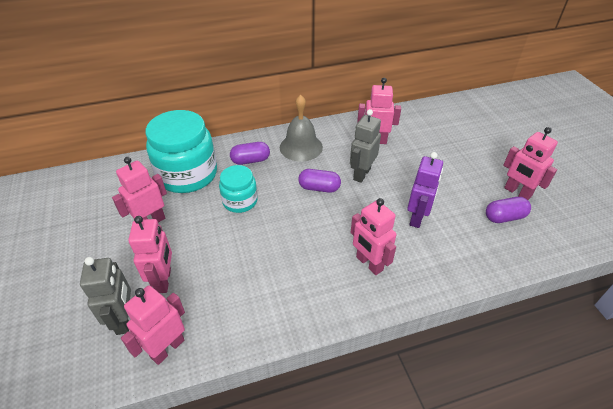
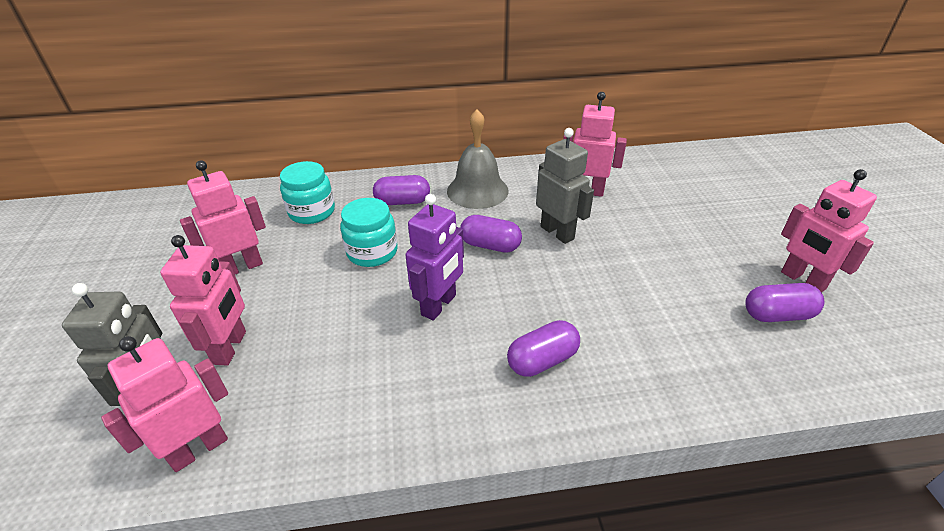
camera: 10 degrees right, 5 degrees down
(187, 174) = (312, 212): turquoise jar -> turquoise jar, size x0.55
(361, 174) = (557, 232): grey robot -> grey robot turned 105 degrees clockwise
(369, 263) = (542, 360): pink robot -> purple capsule
(417, 218) = (632, 301): purple robot -> purple robot (439, 305)

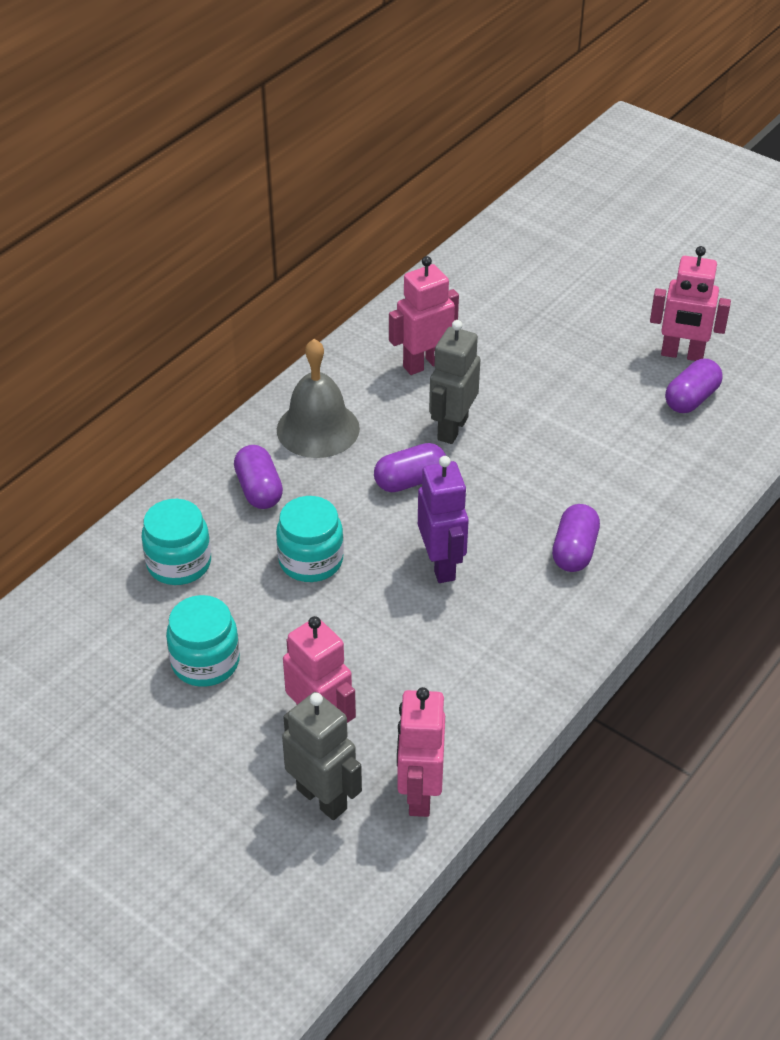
camera: 45 degrees left, 5 degrees up
(242, 267) = (205, 662): pink robot -> turquoise jar
(402, 202) = (259, 490): purple capsule -> purple capsule turned 60 degrees counterclockwise
(557, 232) = (452, 428): grey robot -> grey robot turned 75 degrees counterclockwise

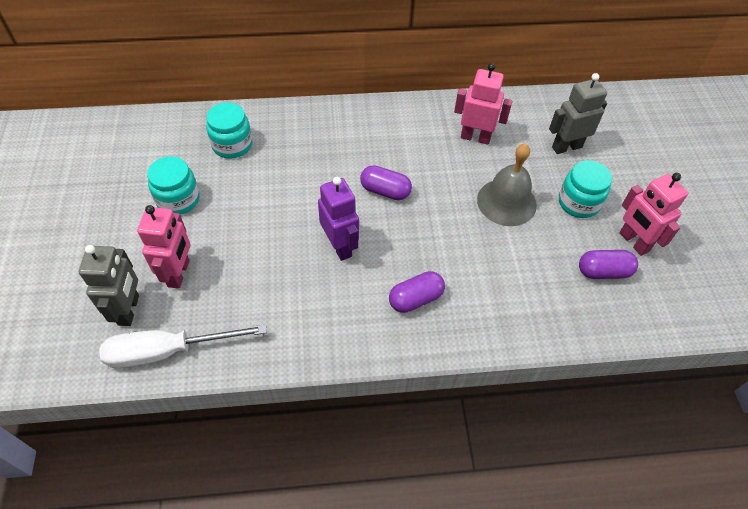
camera: 45 degrees right, 10 degrees up
(259, 490) = (312, 139): purple capsule -> none
(311, 560) = (286, 191): turquoise jar -> turquoise jar (578, 202)
(318, 429) = (378, 130): grey bell -> grey bell (506, 202)
(419, 794) = (168, 351): pink robot -> white screwdriver
(441, 565) = (340, 246): purple robot -> purple robot turned 60 degrees counterclockwise
(452, 428) = (443, 181): grey robot -> grey robot (566, 147)

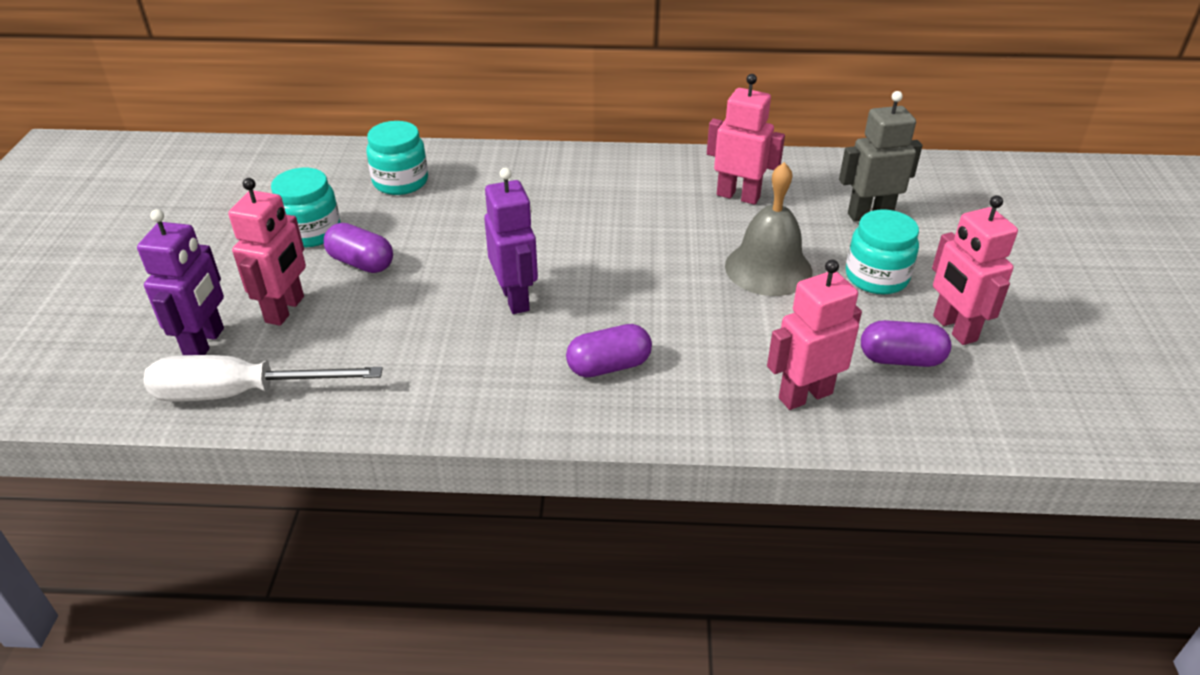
camera: 10 degrees right, 15 degrees down
(129, 310) = (205, 343): grey robot -> purple robot
(385, 191) = (595, 244): purple capsule -> purple capsule (361, 263)
(547, 309) = (805, 395): none -> pink robot

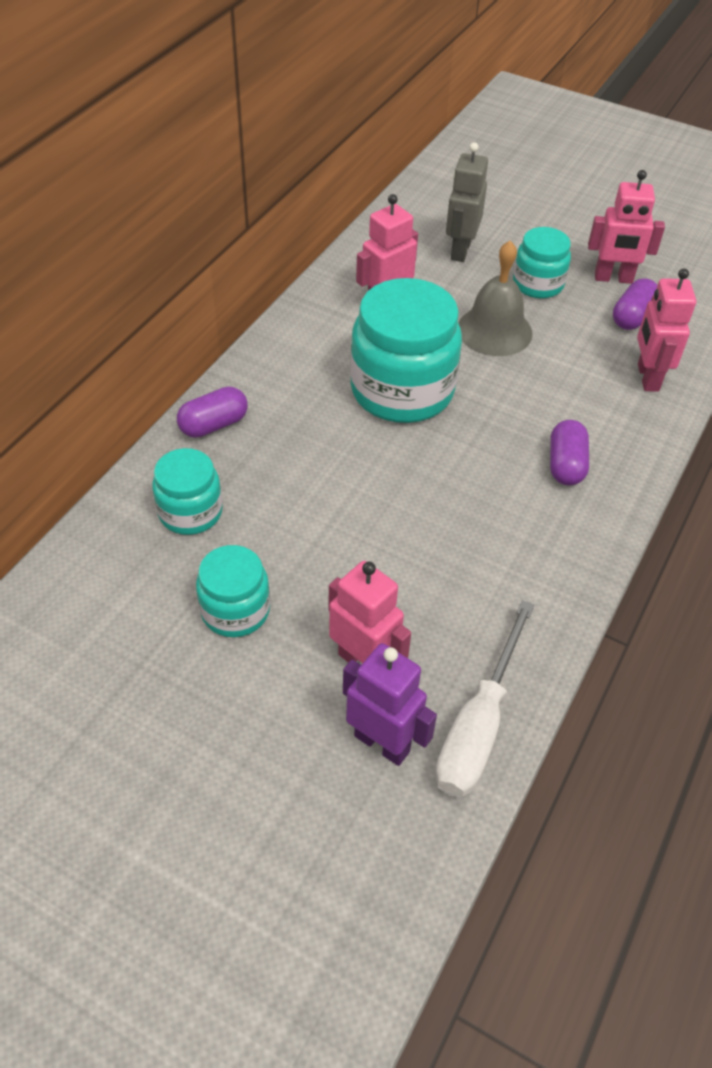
camera: 65 degrees left, 10 degrees up
(361, 263) = (320, 583): purple capsule -> purple capsule (214, 425)
(515, 298) = (445, 490): purple robot -> none
(626, 238) = (402, 390): none -> turquoise jar

